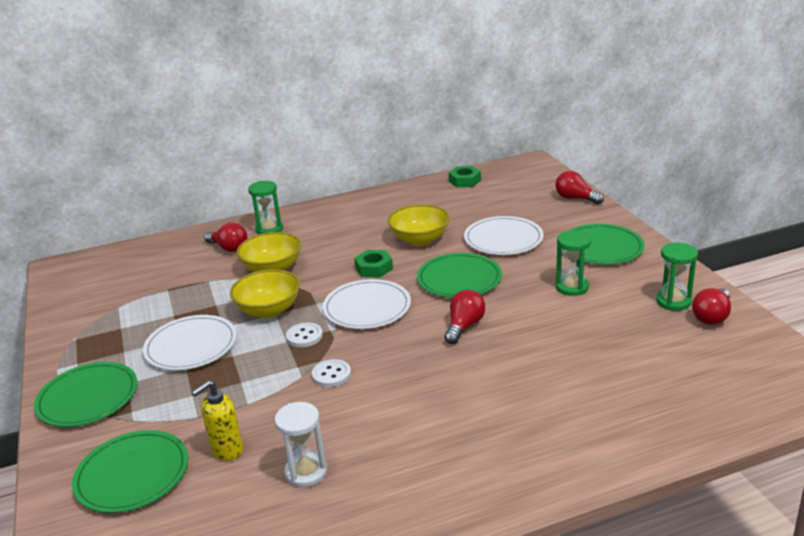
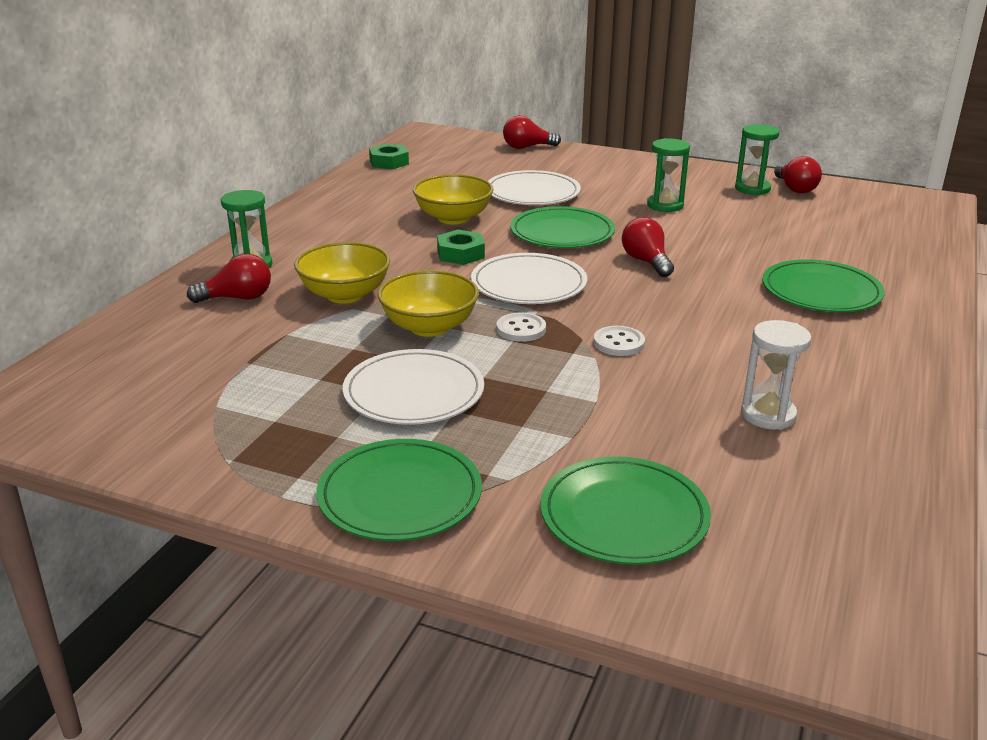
camera: 50 degrees left, 0 degrees up
(227, 450) = (665, 442): yellow soap dispenser -> none
(601, 248) = (626, 173): green plate -> green plate (821, 291)

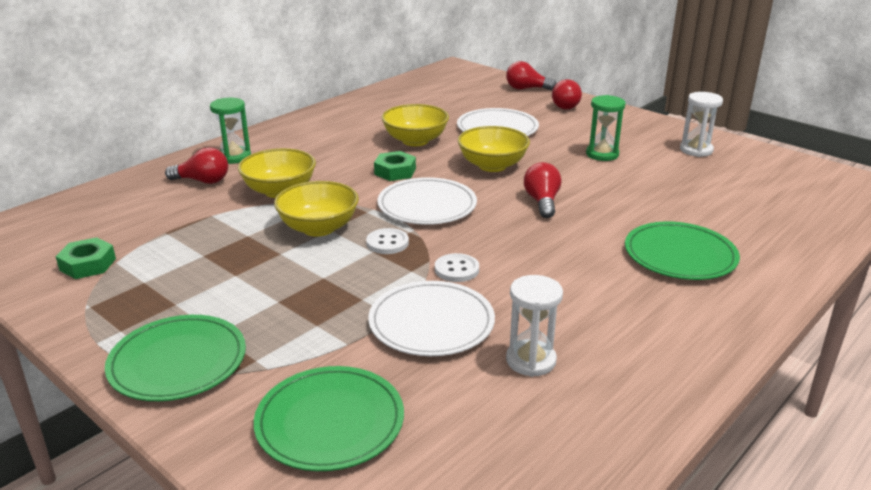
camera: 20 degrees right, 0 degrees up
(389, 162) = (405, 88): green nut -> green nut (88, 264)
(414, 392) = (260, 280): white plate -> white plate (431, 322)
(562, 232) = (492, 165): green plate -> yellow bowl
(752, 189) = (696, 150): green hourglass -> white hourglass
(795, 188) = (737, 155): red light bulb -> red light bulb (565, 105)

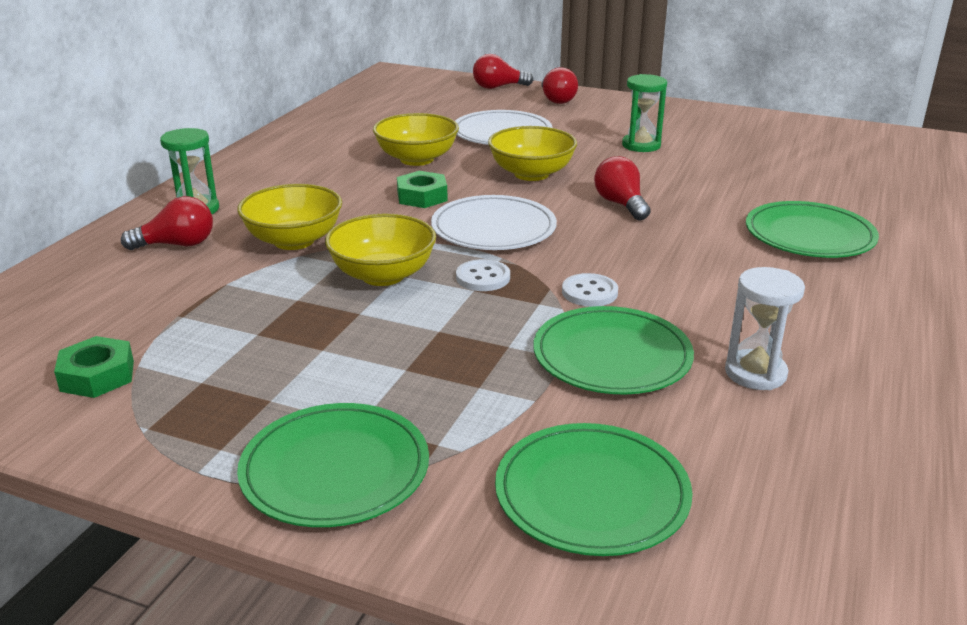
camera: 20 degrees left, 0 degrees up
(431, 322) = (612, 356): white plate -> green plate
(696, 150) = (733, 128): white hourglass -> none

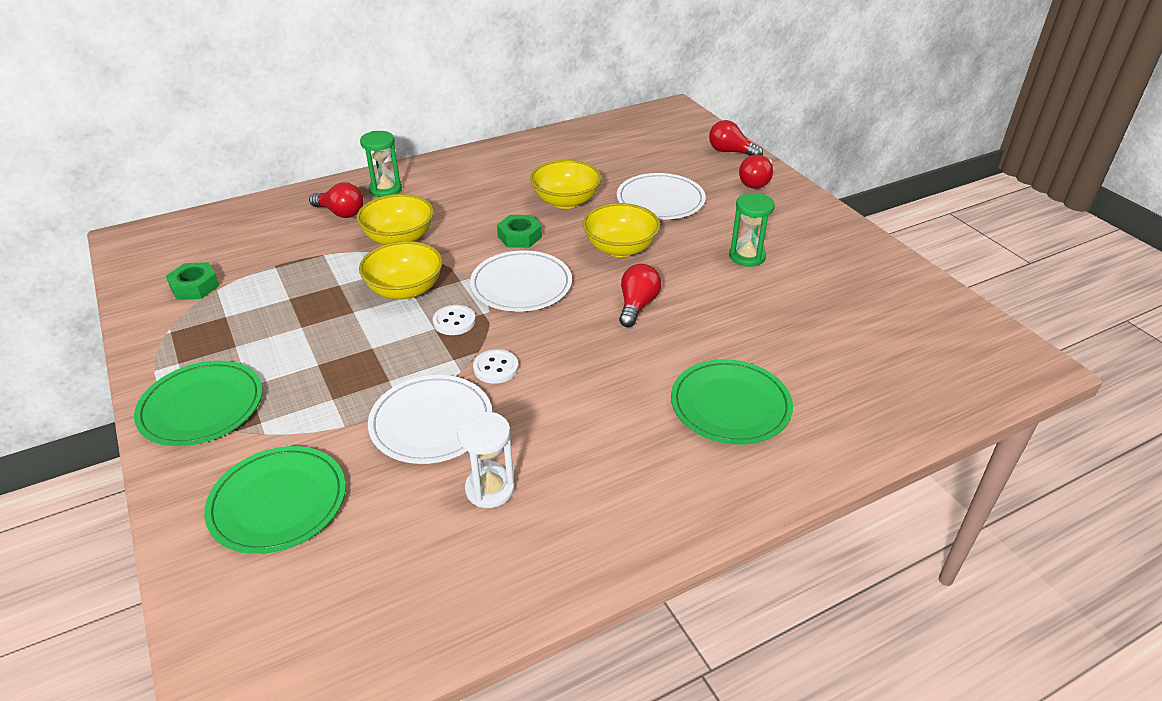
camera: 40 degrees right, 10 degrees up
(612, 356) = (431, 422): green plate -> white plate

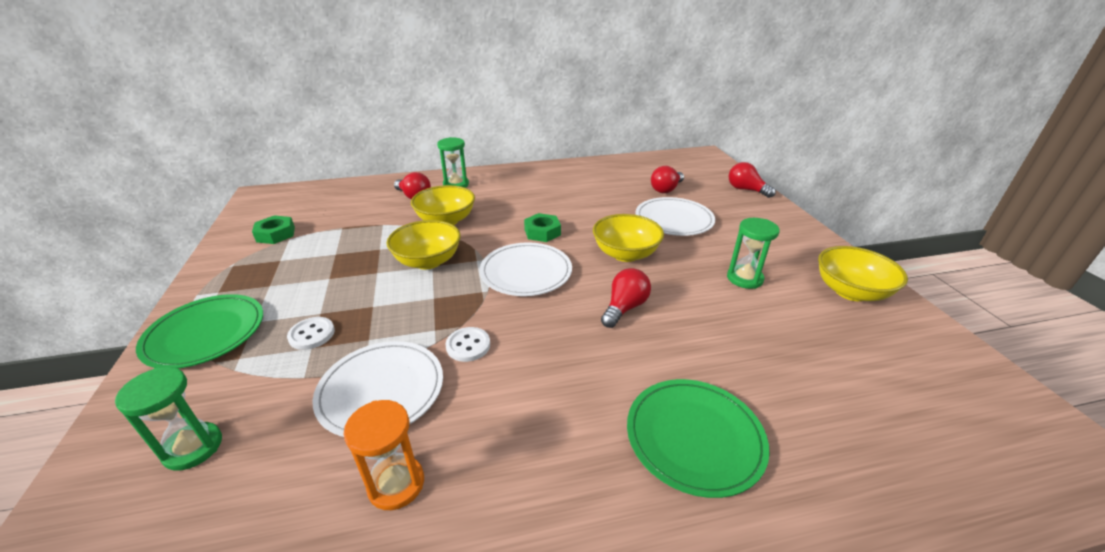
camera: 15 degrees right, 5 degrees down
(278, 502) = (193, 448): green plate -> green hourglass
(454, 321) = (453, 295): white button -> white button (312, 334)
(490, 489) = (396, 484): white hourglass -> orange hourglass
(566, 201) = (592, 210): yellow bowl -> yellow bowl (850, 291)
(756, 182) = (765, 216): red light bulb -> red light bulb (666, 189)

